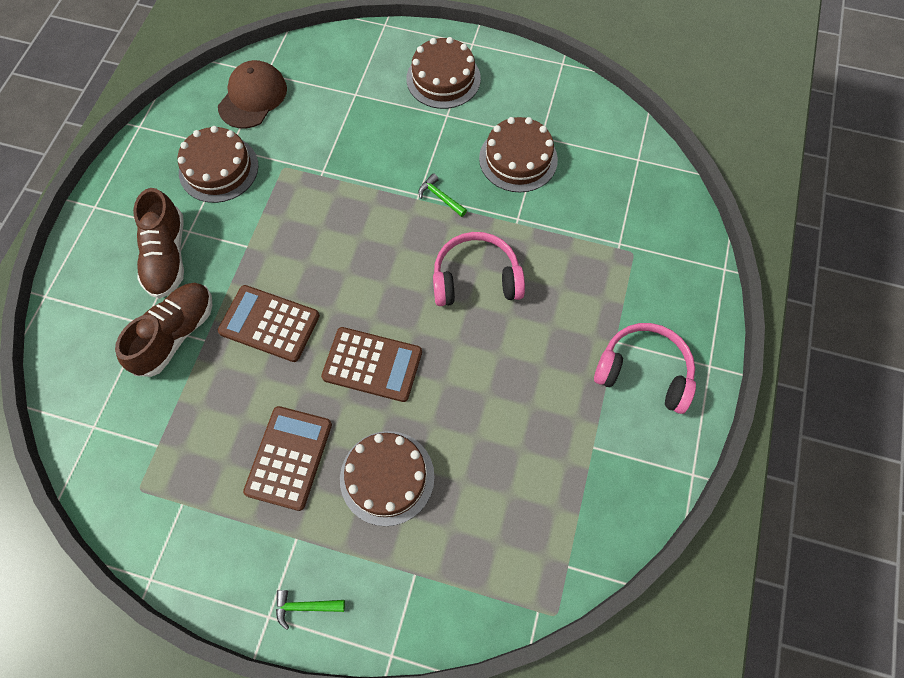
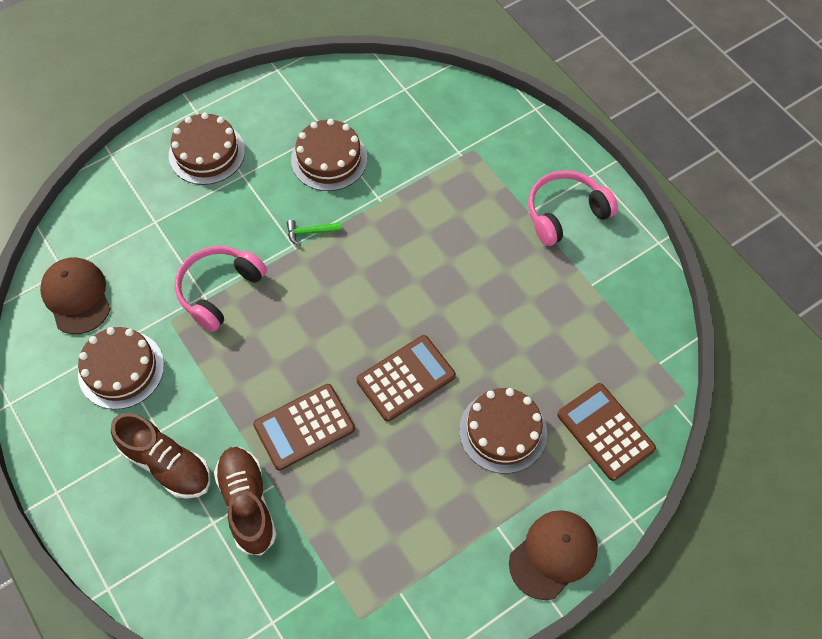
camera: 50 degrees left, 5 degrees down
(289, 457) = (429, 488): brown calculator -> brown calculator (605, 431)
(305, 606) = (553, 554): green hammer -> brown cap
(476, 278) = (401, 260): pink headphones -> pink headphones (219, 290)

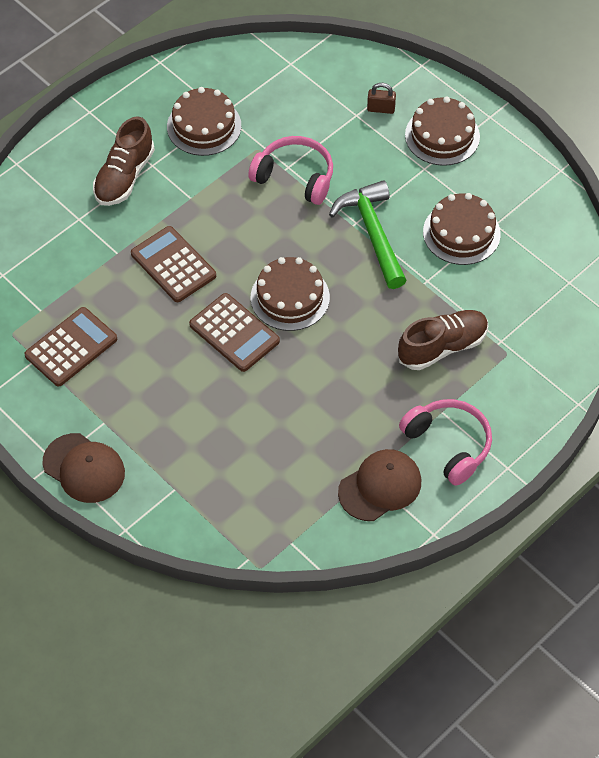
camera: 80 degrees right, 5 degrees down
(76, 296) = (267, 79): brown cap -> brown cap (380, 487)
(155, 198) = (381, 109): none -> brown padlock
(247, 504) = (98, 238): brown shoe -> brown shoe (442, 347)
(310, 232) = (373, 233): green hammer -> green hammer, size x2.32
(503, 431) = (195, 416): brown cake -> brown cake (290, 297)
(605, 431) = (209, 500): brown calculator -> brown calculator (71, 347)

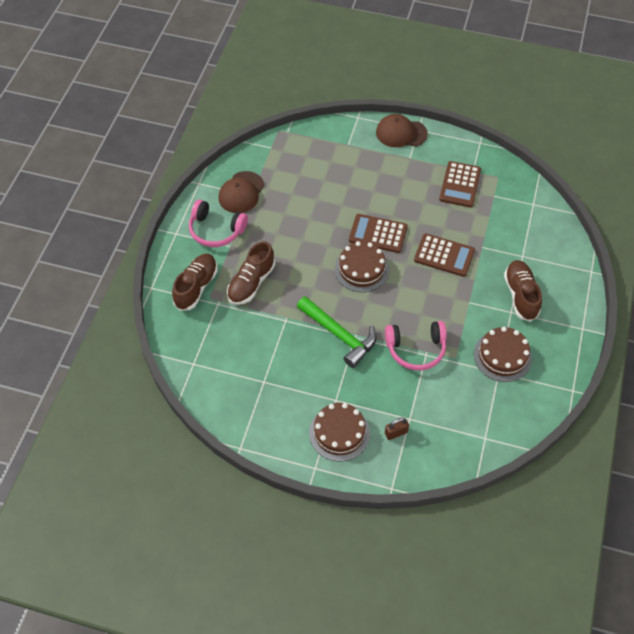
camera: 150 degrees right, 0 degrees up
(461, 233) = (282, 364): brown cake -> none
(517, 376) = (196, 287): none -> brown shoe

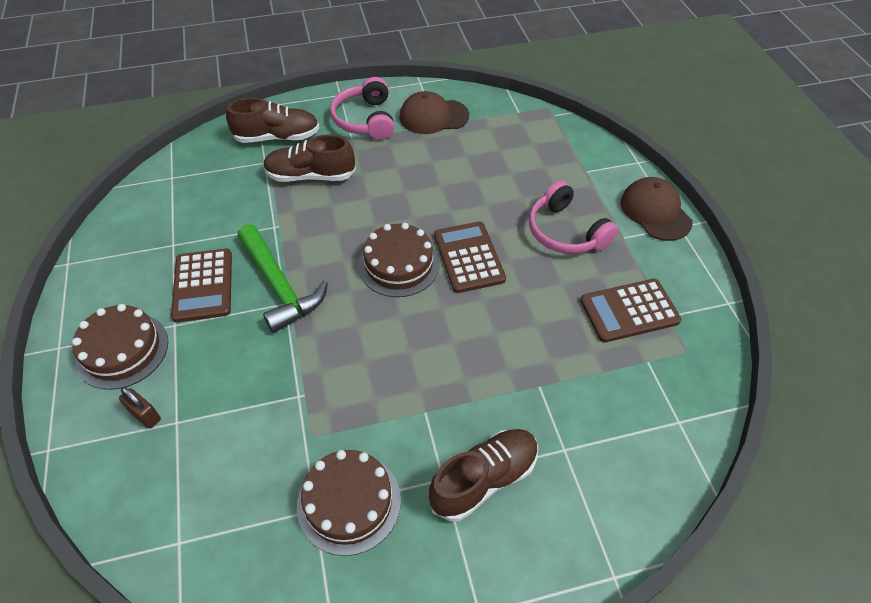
camera: 60 degrees right, 5 degrees down
(339, 335) = (279, 286): green hammer -> green hammer turned 45 degrees counterclockwise
(416, 349) = (301, 379): pink headphones -> pink headphones (566, 232)
(444, 255) = (487, 345): brown calculator -> brown calculator (203, 285)

